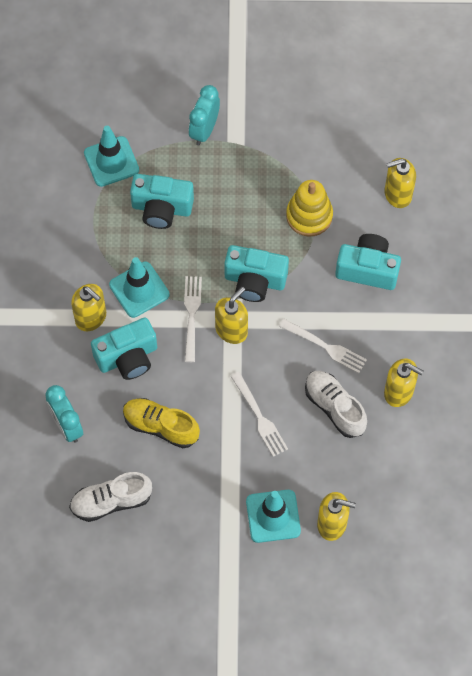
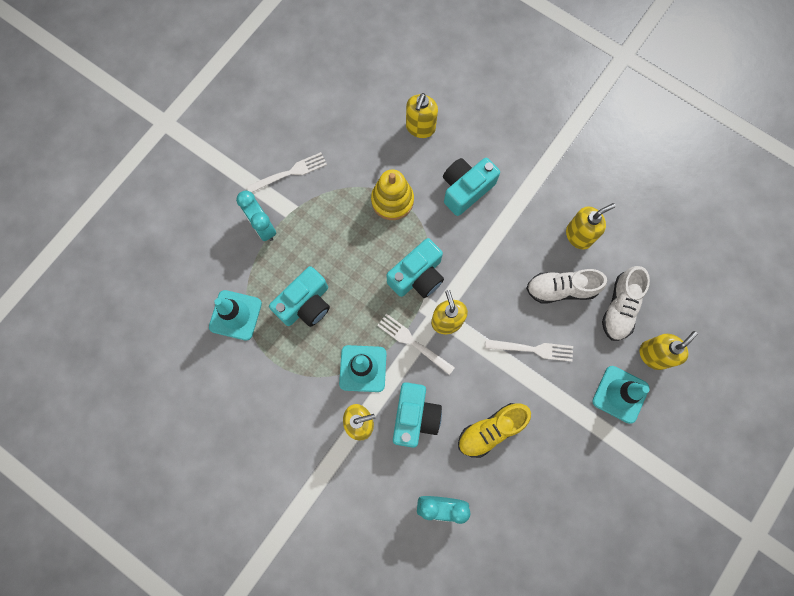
camera: 55 degrees left, 10 degrees up
(111, 501) = (529, 513): white shoe -> white shoe (620, 307)
(325, 346) = (507, 262): white fork -> white fork (290, 173)

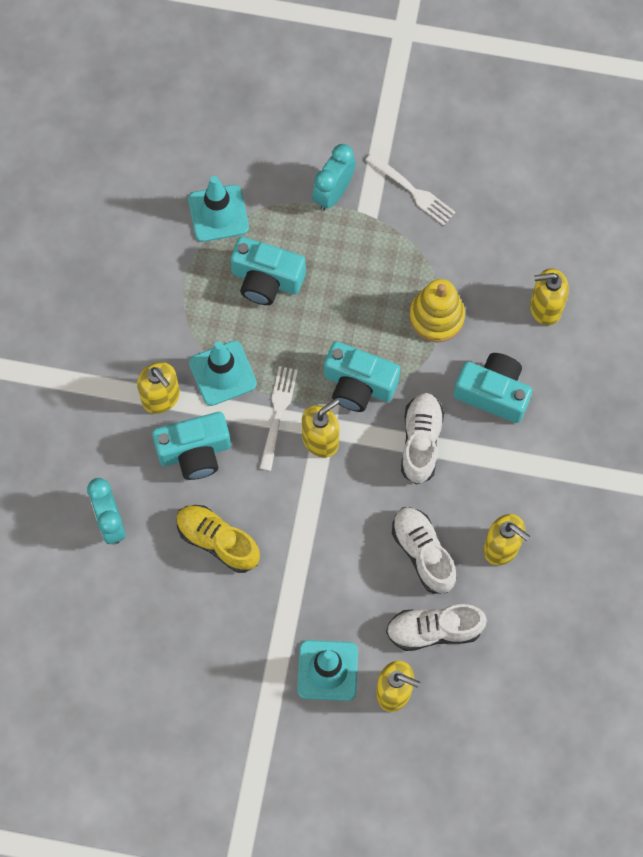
camera: 65 degrees right, 5 degrees down
(479, 253) = (420, 442): none -> white shoe
(532, 349) = (333, 549): white fork -> none

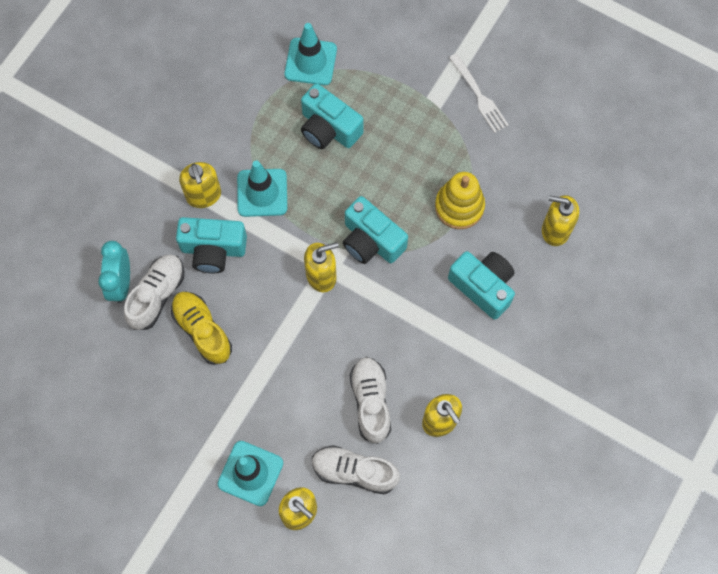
camera: 20 degrees right, 0 degrees up
(278, 414) = (294, 242): white fork -> none
(333, 193) = (412, 76): turquoise clock -> none
(420, 442) = (405, 306): white shoe -> white shoe (157, 295)

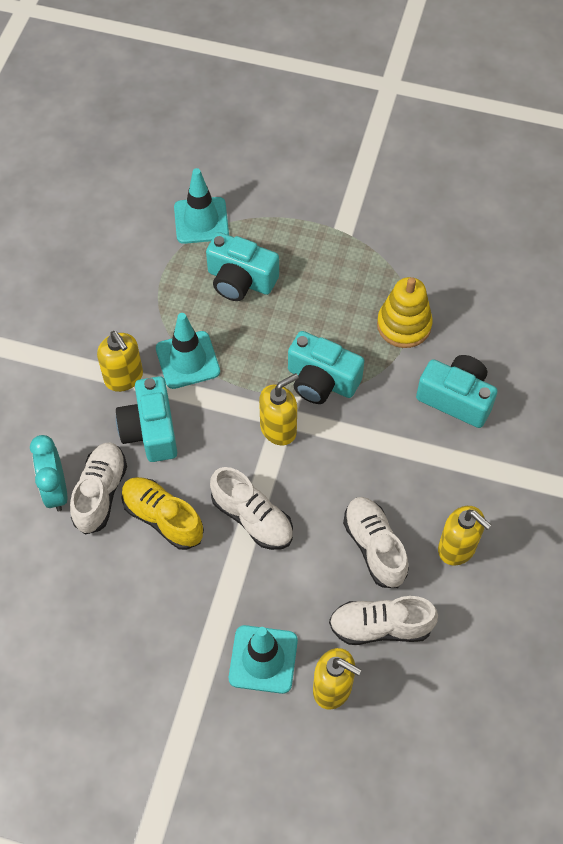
camera: 15 degrees left, 10 degrees down
(213, 250) = (150, 430): turquoise camera -> turquoise camera turned 90 degrees clockwise
(276, 350) = (252, 518): none -> white shoe
(479, 95) = (388, 214): white fork -> none
(555, 230) = (512, 325): yellow soap dispenser -> none

